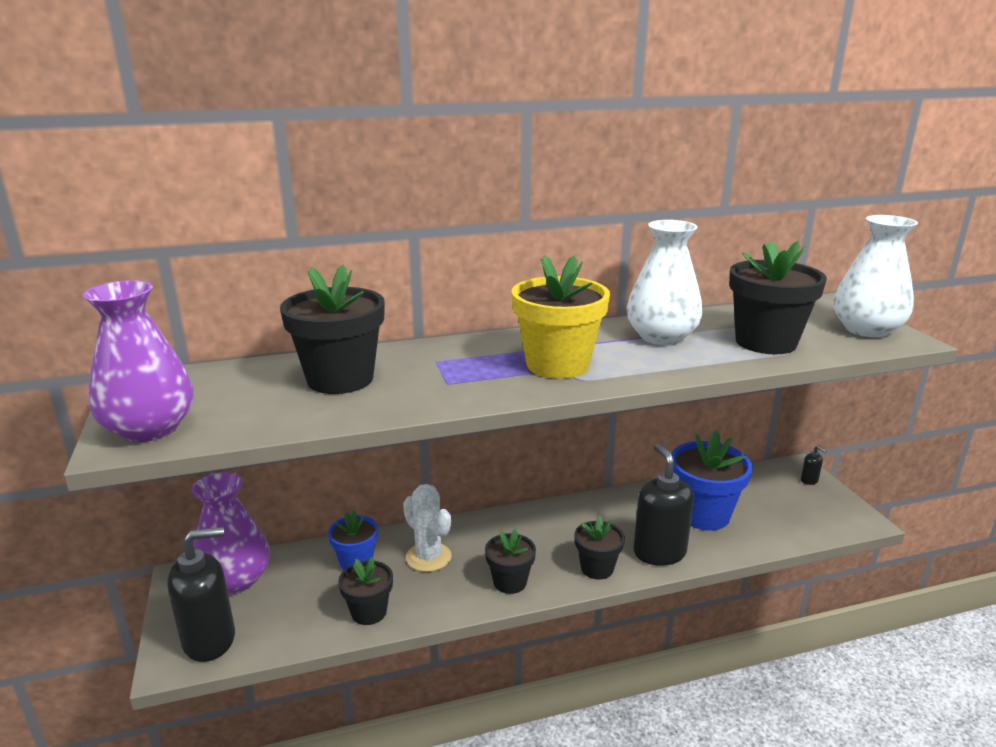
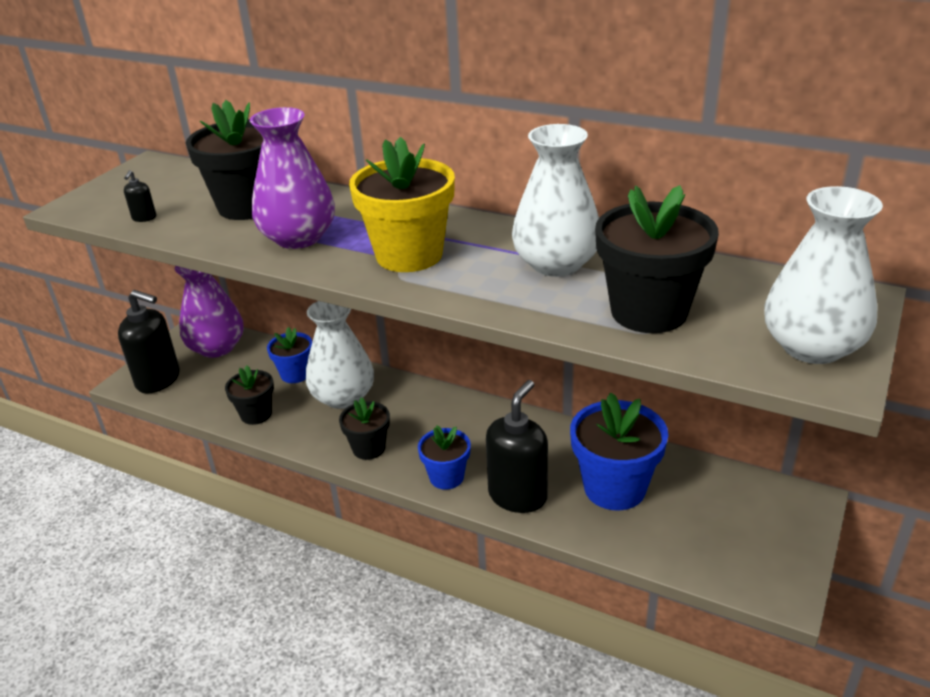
camera: 45 degrees right, 10 degrees up
(150, 428) = (98, 202): purple vase -> purple vase (298, 237)
(428, 557) = (343, 397): white cactus -> white vase
(597, 568) = (446, 477): black flower pot -> blue flower pot
(809, 480) = (796, 521): black soap dispenser -> black soap dispenser (144, 218)

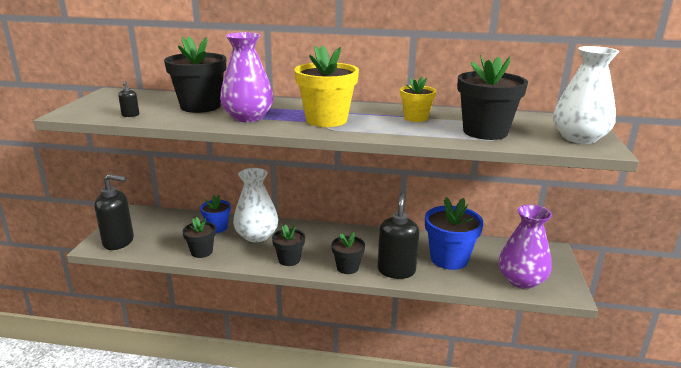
camera: 20 degrees left, 10 degrees down
(217, 347) = (153, 220): purple vase -> purple vase (521, 280)
(446, 477) = (347, 267): blue flower pot -> black flower pot
(556, 264) = (416, 118): white vase -> yellow flower pot

